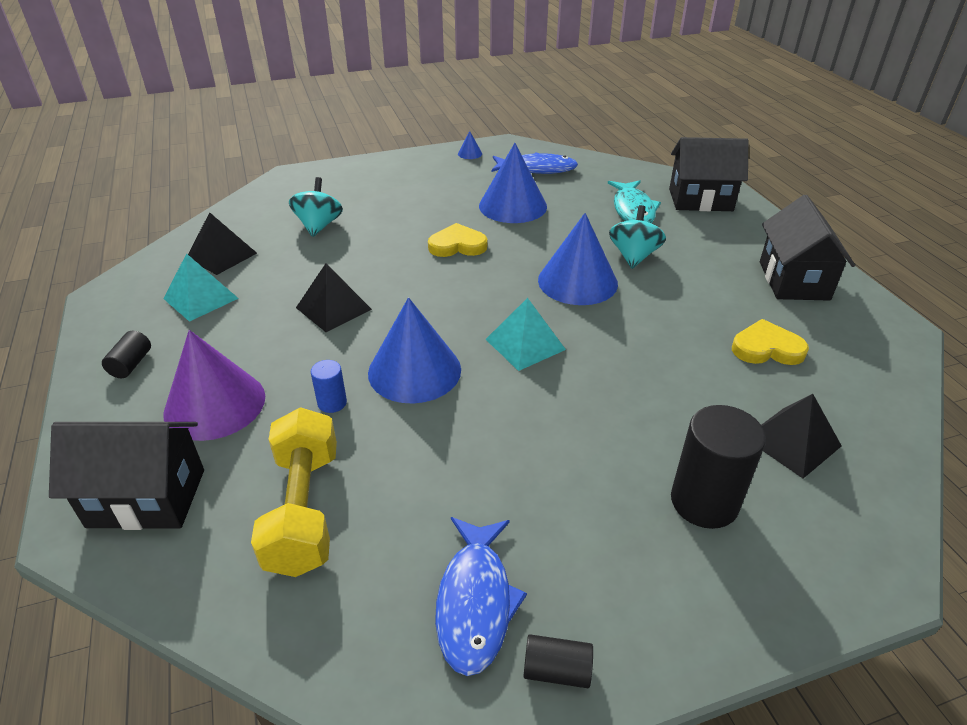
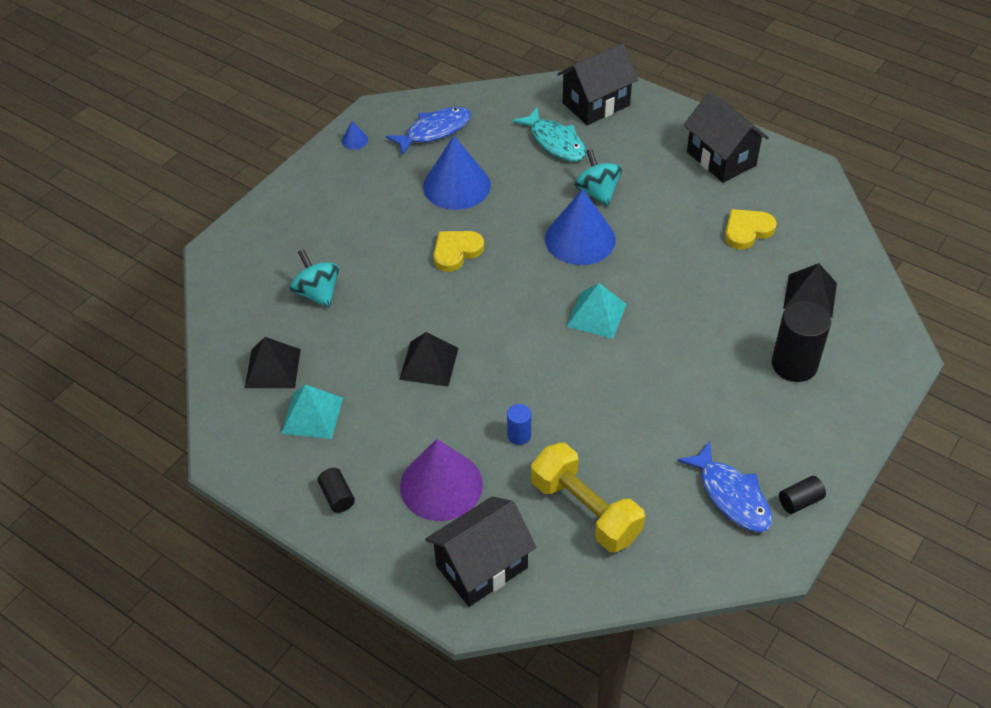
camera: 35 degrees left, 10 degrees up
(414, 371) = (546, 379): blue cone -> none

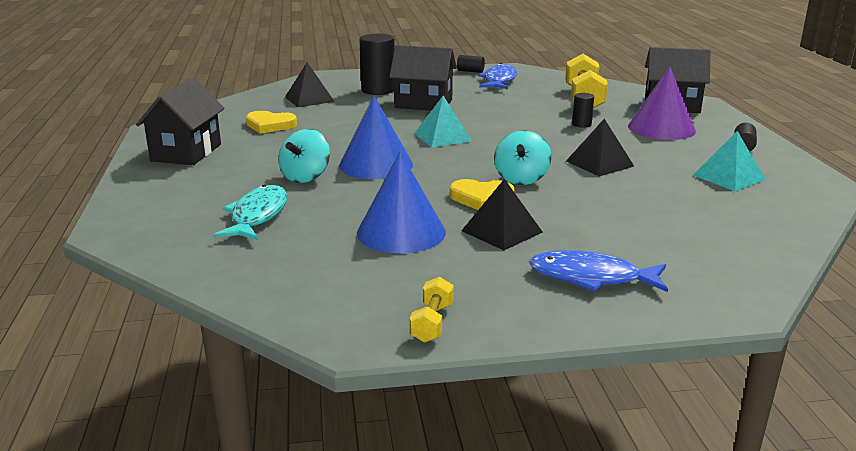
camera: 135 degrees left, 25 degrees down
(273, 368) = (743, 208): black pyramid -> black pyramid (501, 231)
(317, 293) = (649, 228): turquoise spinning top -> turquoise spinning top (521, 179)
(354, 140) = (432, 323): blue cone -> yellow dumbbell
(434, 131) = (334, 281): blue fish -> blue fish (591, 278)
(519, 435) = (581, 124): blue cylinder -> black cylinder
(596, 104) = (161, 220): black house -> black house (423, 104)

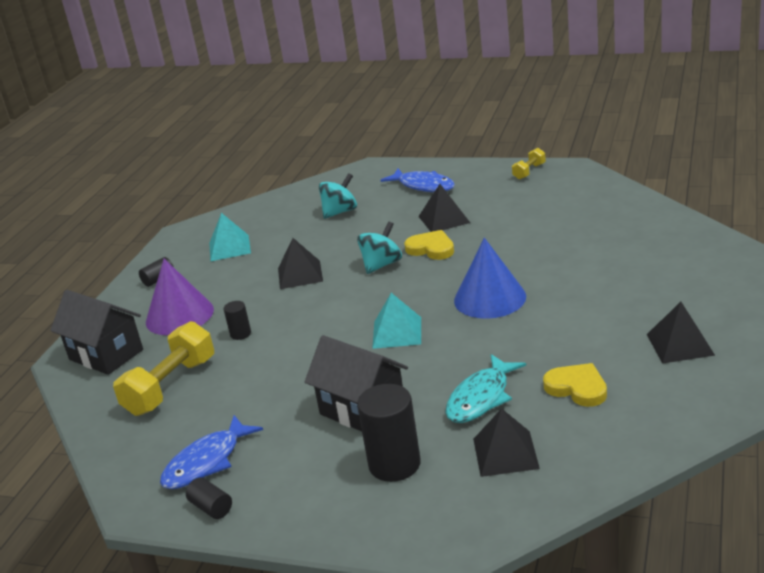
camera: 150 degrees left, 5 degrees up
(186, 153) = (680, 344): black house -> black pyramid
(257, 216) = (612, 250): turquoise fish -> turquoise fish (481, 398)
(305, 177) = (561, 289): turquoise spinning top -> turquoise spinning top (340, 212)
(401, 232) = (511, 225): blue cone -> none

